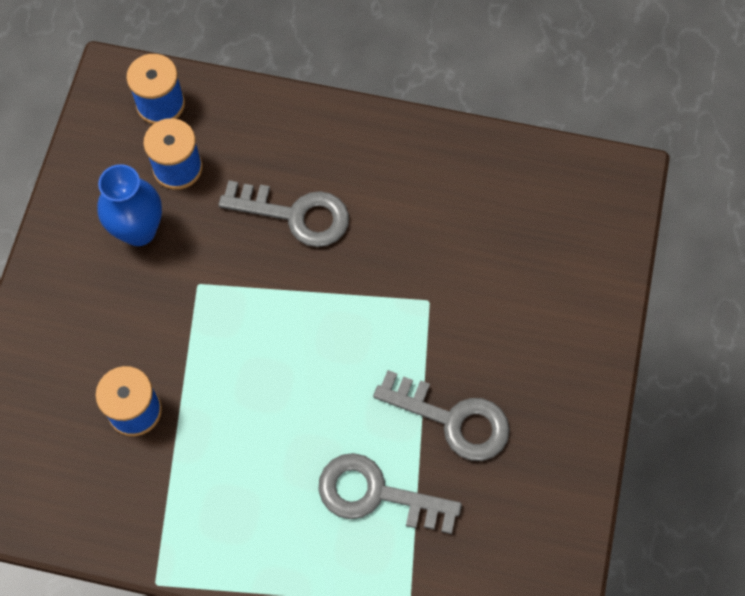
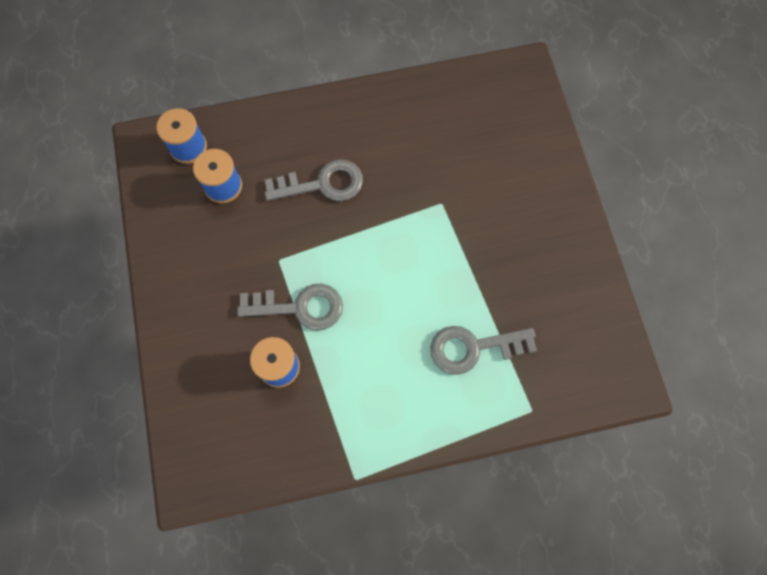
camera: 25 degrees left, 5 degrees up
(139, 230) = (218, 241): blue vase -> none
(453, 419) = (498, 275): grey key -> grey key (300, 307)

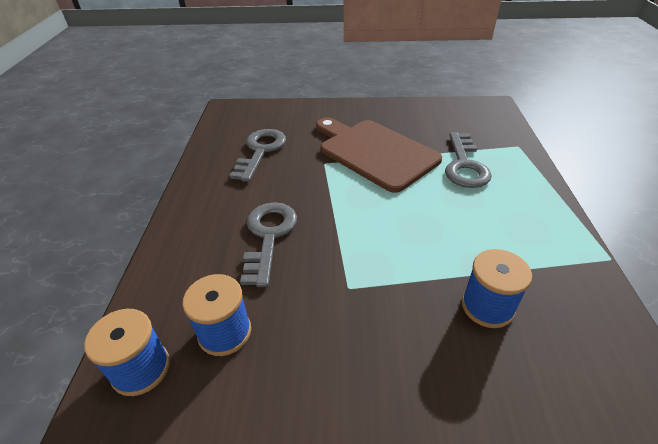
camera: 75 degrees left, 30 degrees down
(300, 307) = (412, 276): grey key -> grey key (260, 151)
(475, 250) = (375, 152): none -> brown cutting board

